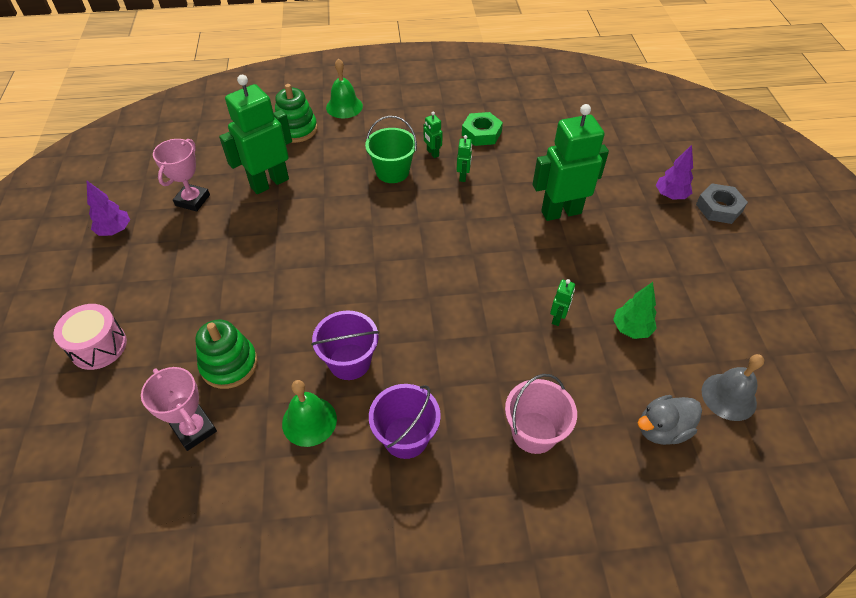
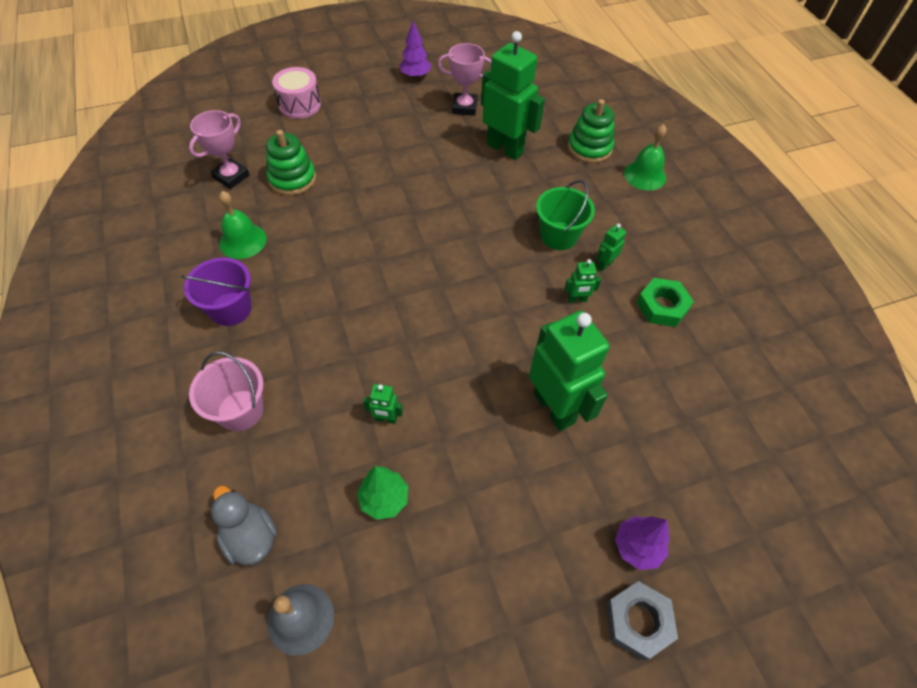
camera: 75 degrees right, 5 degrees up
(349, 361) = (305, 254): purple bucket -> none

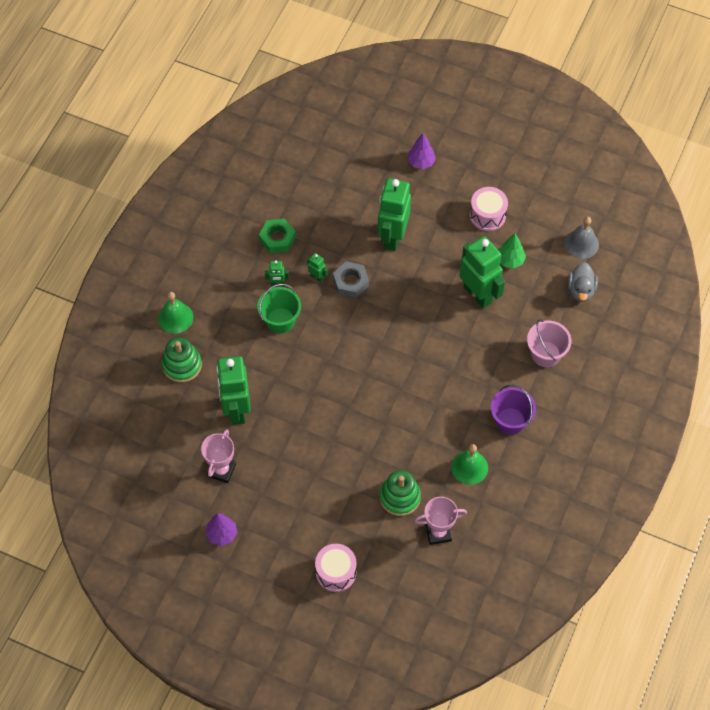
camera: 135 degrees left, 5 degrees up
(386, 419) = (478, 294): green robot -> green robot, size x2.37
(464, 107) = (221, 470): pink trophy -> pink trophy turned 60 degrees clockwise
(473, 543) = (487, 215): none -> pink drum
(638, 621) = (449, 143): grey nut -> grey nut (350, 282)

